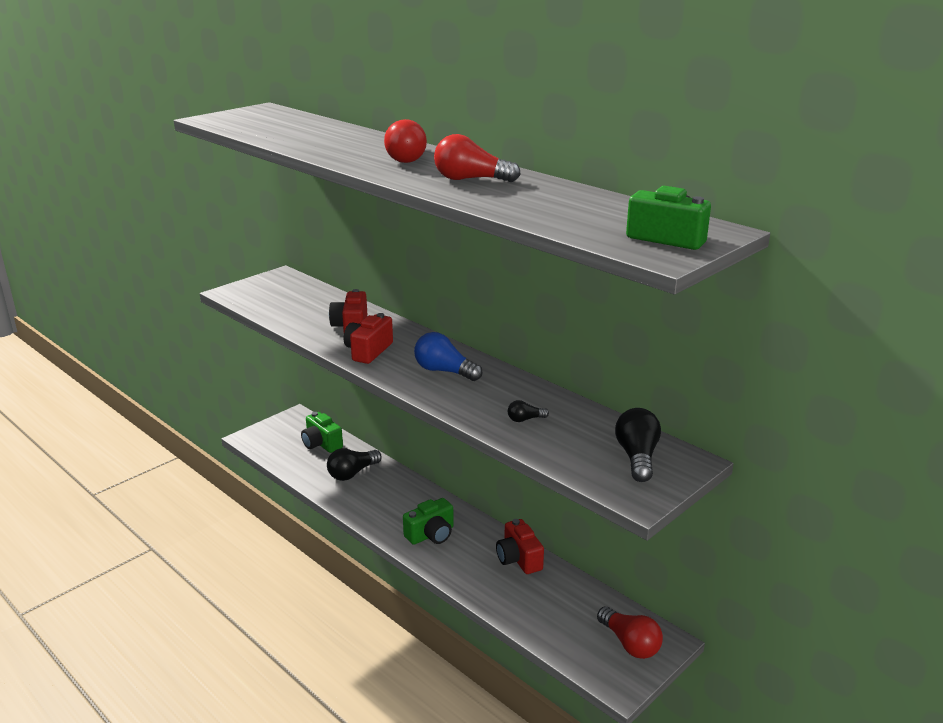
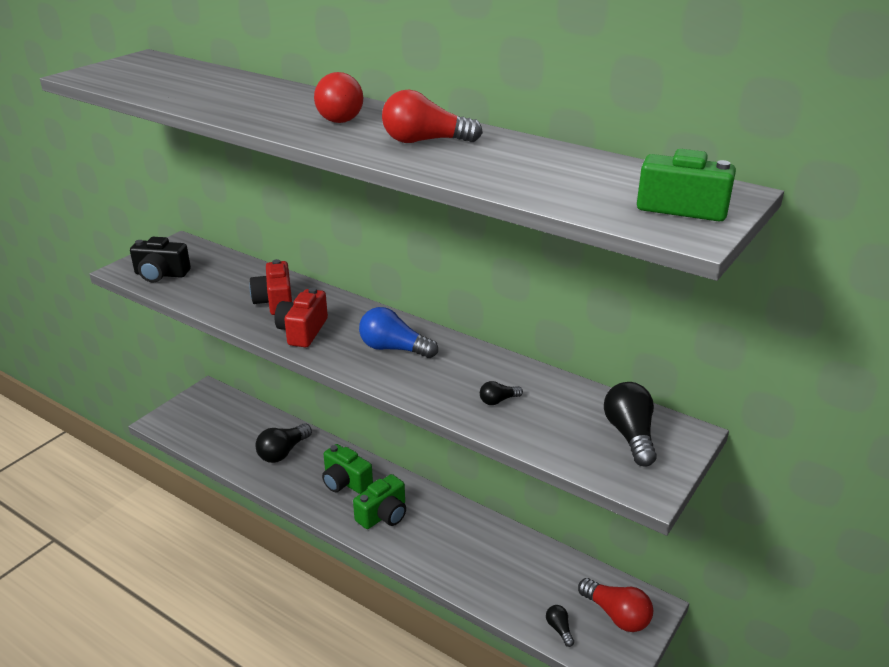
camera: 10 degrees left, 5 degrees up
(259, 298) = (161, 274): none -> black camera
(321, 444) = (242, 420): green camera -> green camera (345, 482)
(518, 559) = (481, 532): red camera -> none
(571, 648) = (559, 629): none -> black light bulb

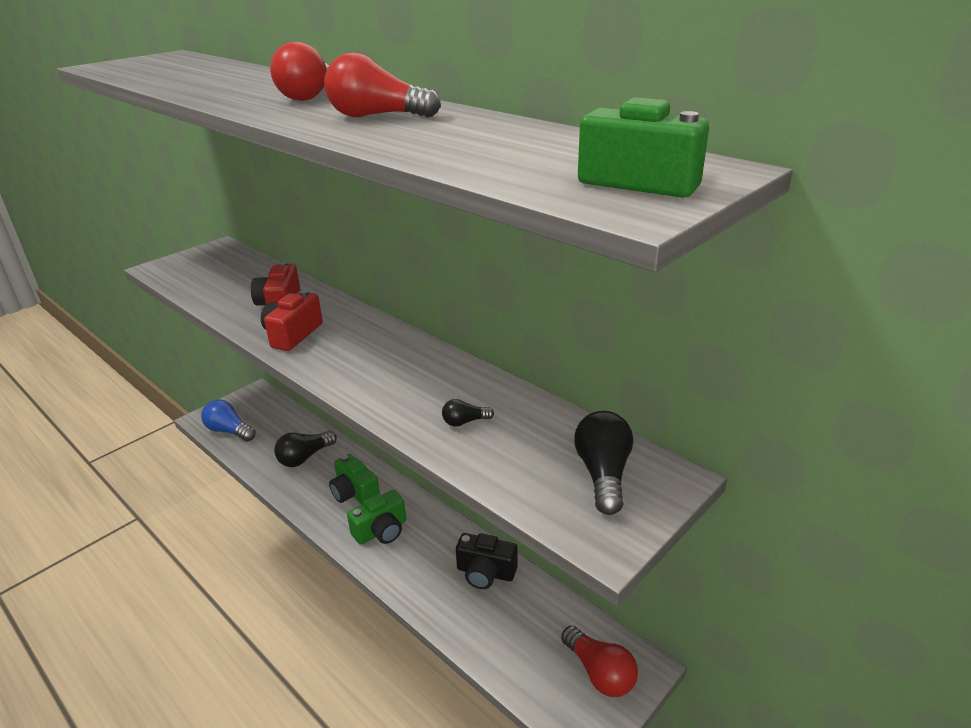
camera: 10 degrees right, 0 degrees up
(161, 274) = (186, 274): black camera -> black camera (485, 572)
(394, 349) = (376, 358): blue light bulb -> blue light bulb (229, 431)
(559, 629) = (531, 681): black light bulb -> none

